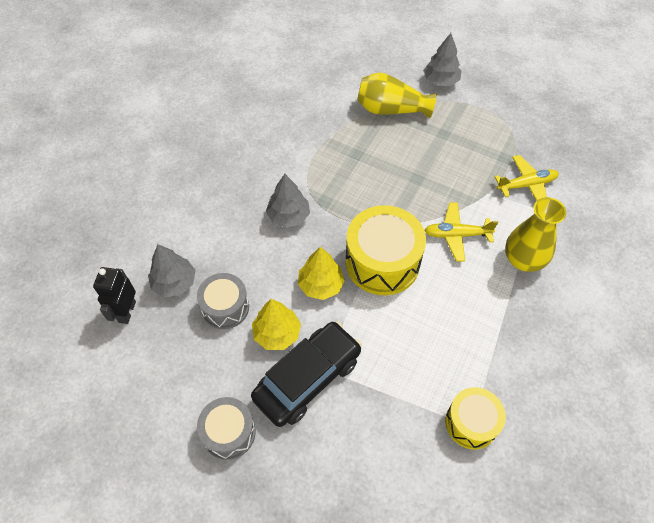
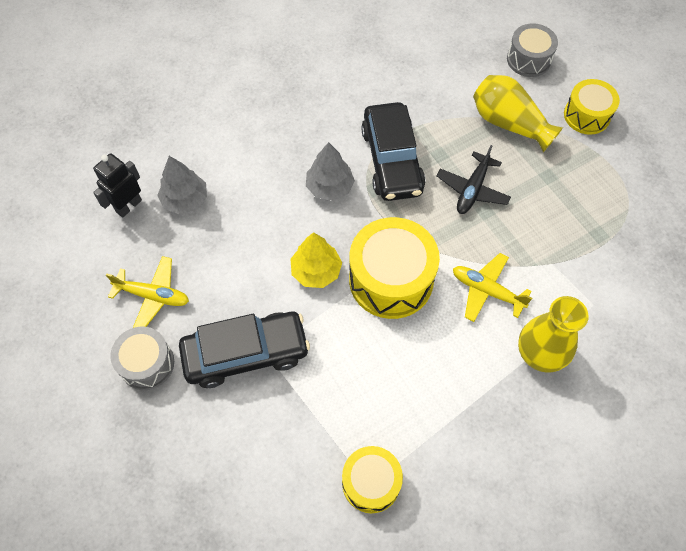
camera: 30 degrees right, 5 degrees up
(225, 307) = (215, 247): grey drum -> grey drum (528, 59)
(277, 333) = (245, 296): yellow tree -> none
(323, 174) = (392, 160): none -> black car
(397, 168) = (472, 189): none -> black plane
(440, 81) = (586, 115): grey tree -> yellow drum
(526, 185) = (602, 276): yellow plane -> yellow plane (153, 296)

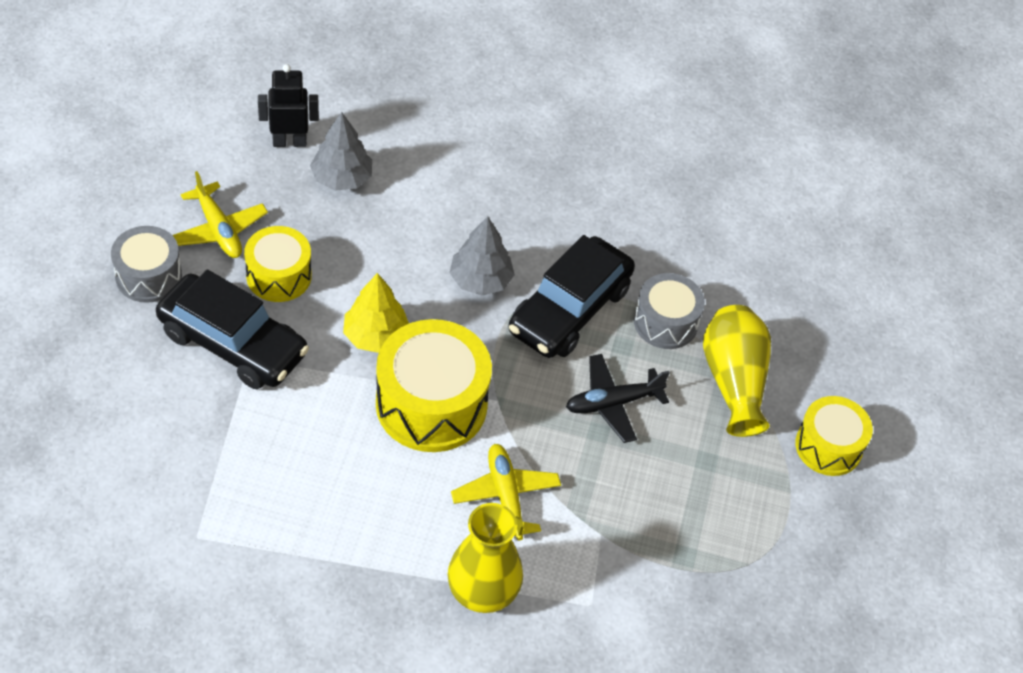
camera: 40 degrees right, 10 degrees down
(371, 483) = (201, 536): yellow drum -> yellow drum (279, 276)
(528, 59) = (840, 344): grey drum -> grey drum (665, 322)

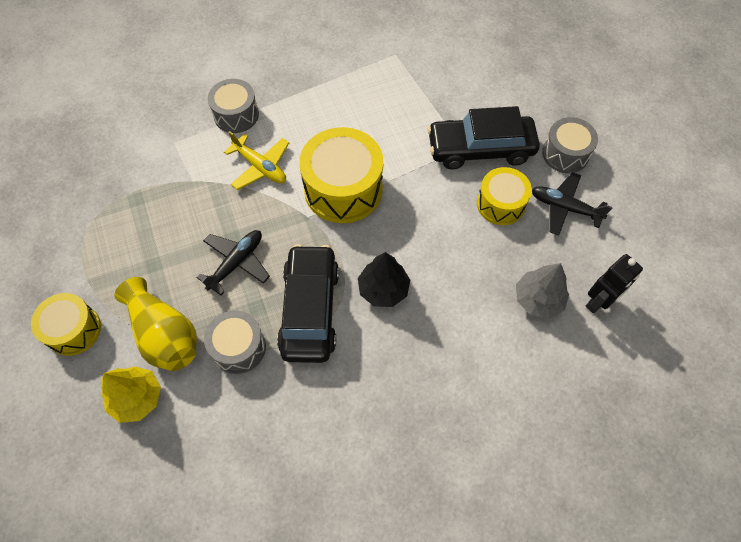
camera: 150 degrees right, 10 degrees up
(218, 229) = (564, 207): yellow plane -> black plane
(376, 336) = (410, 207): yellow tree -> yellow tree (137, 398)
(480, 280) = (383, 289): grey tree -> black tree
(483, 591) = (236, 115): yellow vase -> grey drum

